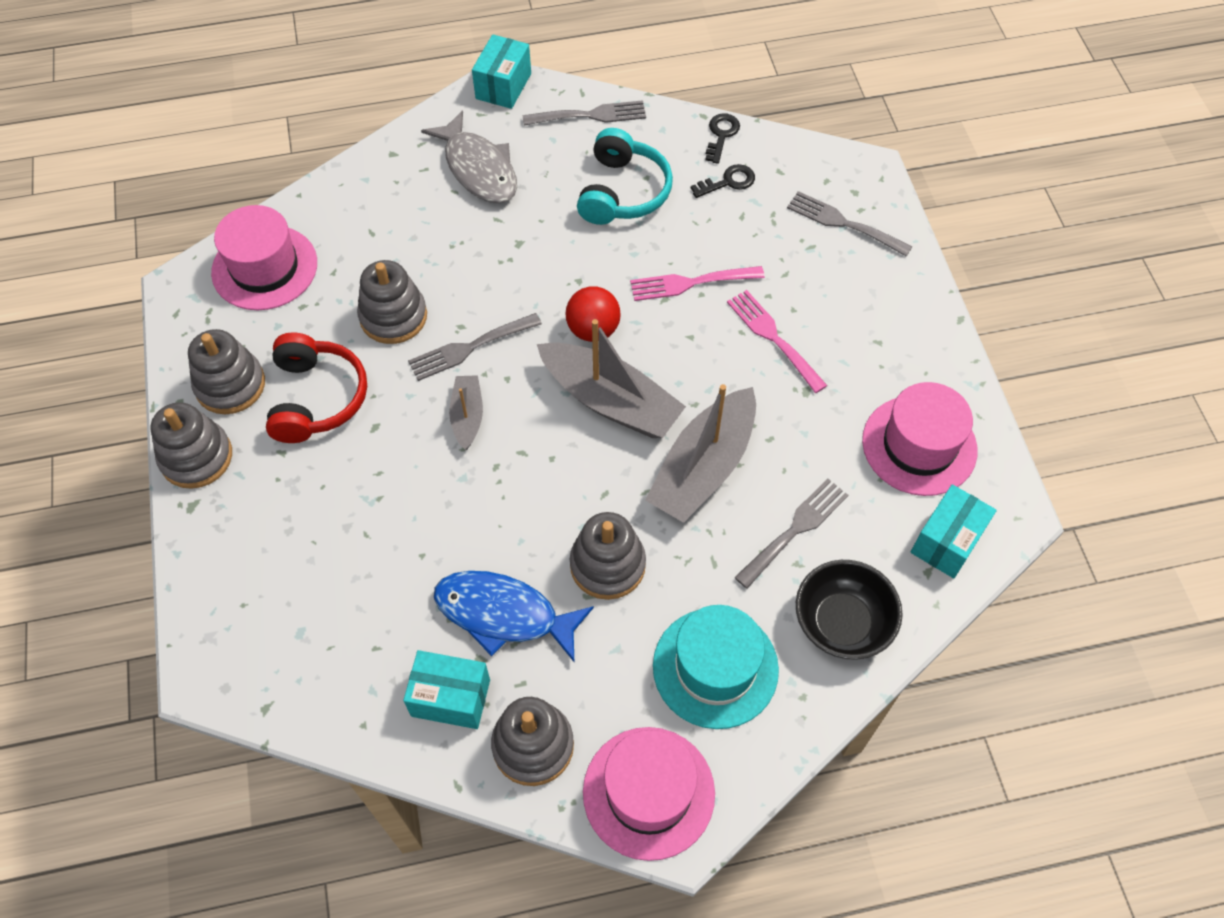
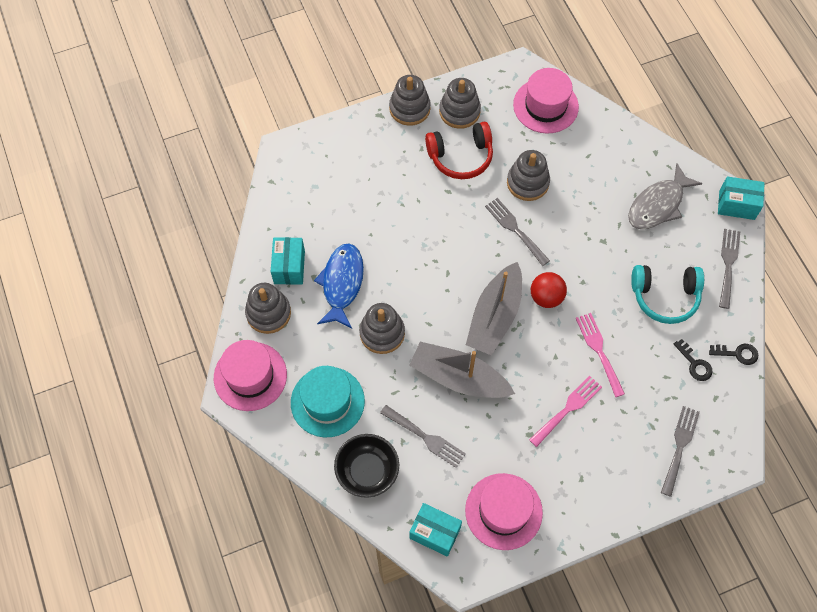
camera: 80 degrees right, 5 degrees up
(467, 416) = (466, 238): grey boat -> none
(590, 115) = (728, 264): grey fork -> grey fork turned 150 degrees counterclockwise

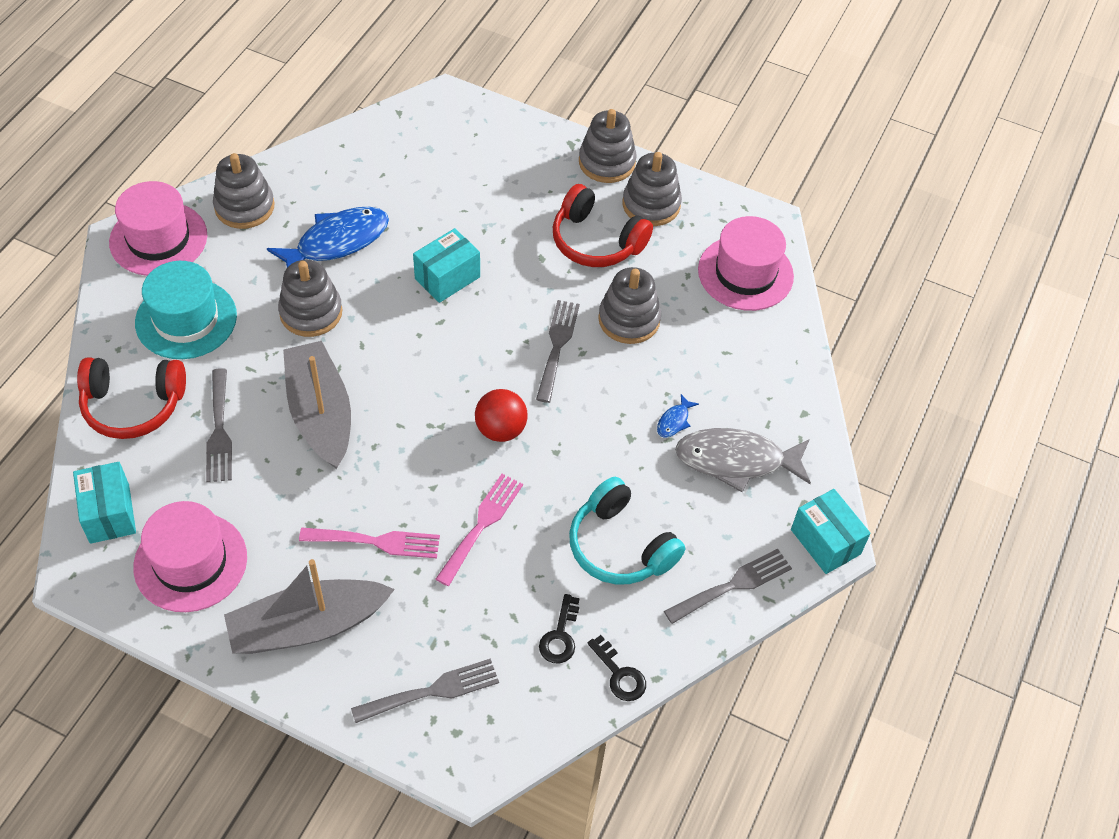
camera: 45 degrees right, 10 degrees down
(289, 267) = (314, 189): turquoise box -> turquoise box (447, 278)
(367, 471) = (133, 405): black bowl -> red headphones
(495, 316) = (429, 397): grey boat -> grey boat (307, 626)
(610, 213) = (674, 421): none -> blue fish

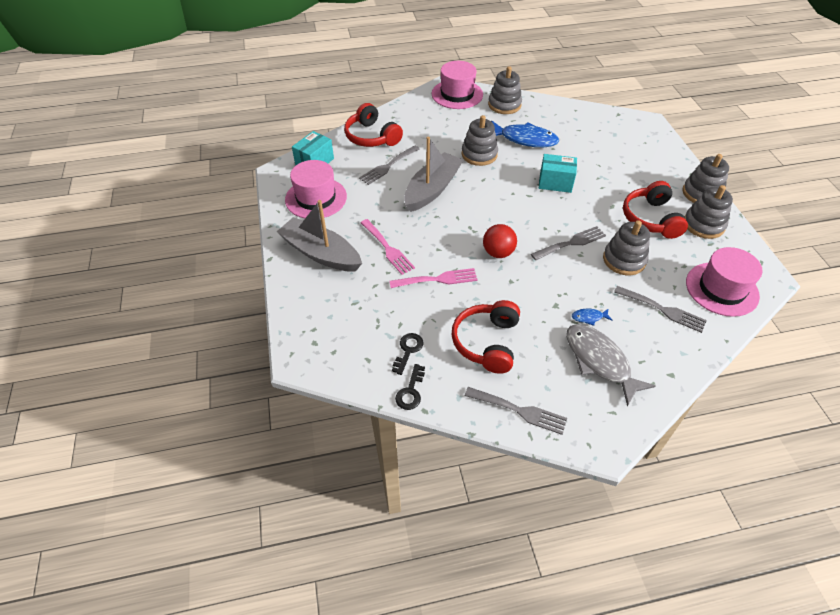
camera: 55 degrees right, 5 degrees down
(186, 319) = (429, 124): turquoise hat -> none
(432, 691) = (328, 319): grey fork -> grey fork (663, 310)
(560, 636) = (408, 350): black key -> black key turned 135 degrees clockwise
(620, 546) = (487, 342): turquoise headphones -> red headphones
(825, 542) = (600, 441): turquoise box -> none

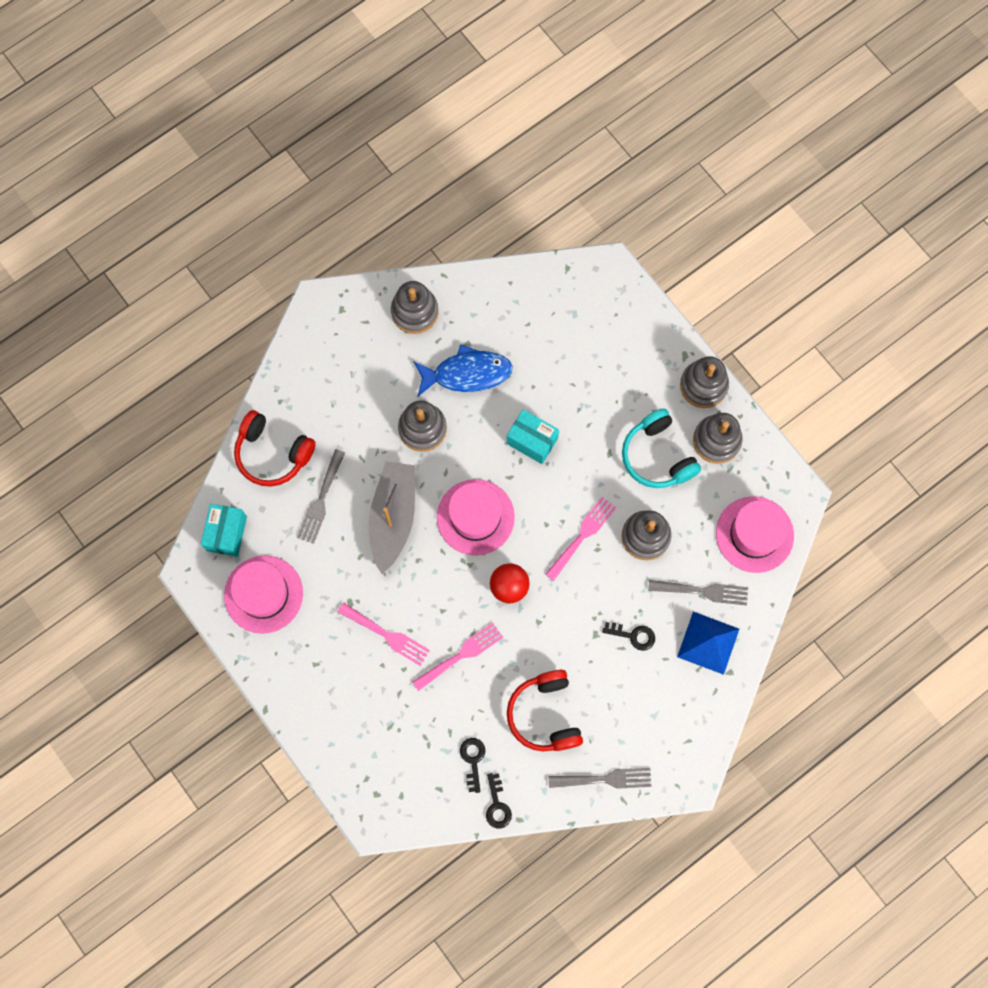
camera: 25 degrees left, 25 degrees up
(321, 253) = (317, 676): grey boat -> none
(457, 94) = (343, 315): pink hat -> pink hat (475, 517)
(555, 182) = (532, 441): turquoise box -> turquoise box turned 45 degrees clockwise
(571, 243) = (582, 535): grey fork -> pink fork
(589, 317) = (633, 635): blue fish -> black key
(599, 361) = (659, 687): grey fish -> none
(651, 219) = (657, 456): red headphones -> turquoise headphones
(656, 346) = (708, 643): none -> blue pyramid

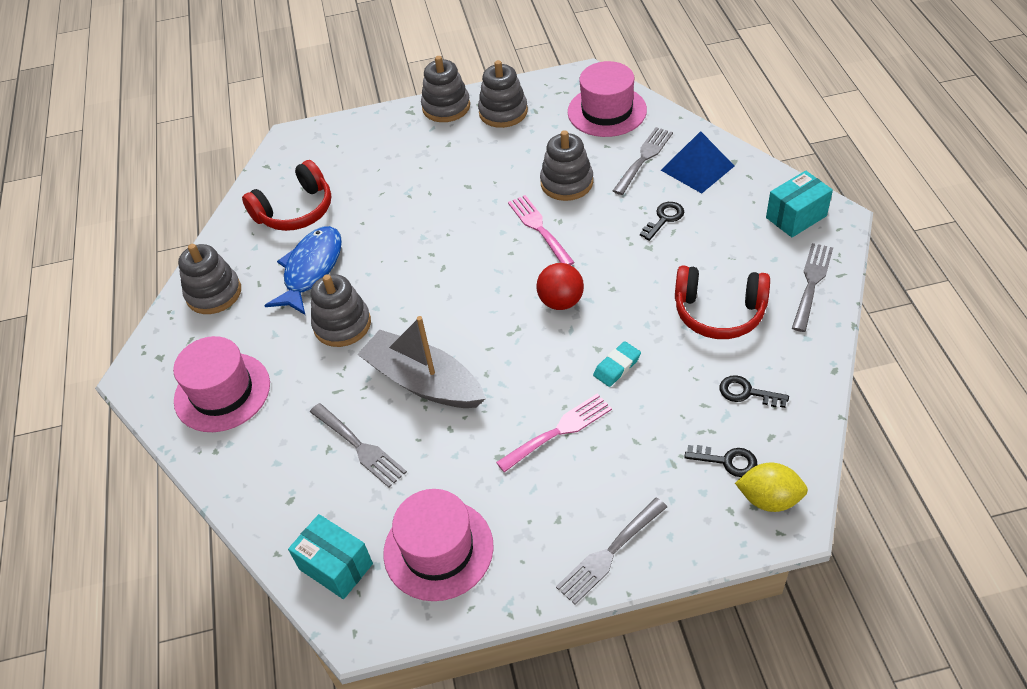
camera: 60 degrees left, 25 degrees down
(272, 454) = (271, 479): red headphones -> red headphones (295, 211)
(302, 708) = (609, 553): none -> grey fork
(385, 802) = (769, 499): none -> yellow lemon
(461, 655) = (617, 366): pink fork -> turquoise eraser
(475, 517) = (468, 308): pink hat -> pink hat (222, 392)
(497, 805) = (810, 386): black key -> black key (727, 461)
(532, 441) = (417, 239): turquoise box -> turquoise box (796, 217)
(657, 456) = (492, 154): turquoise headphones -> none

